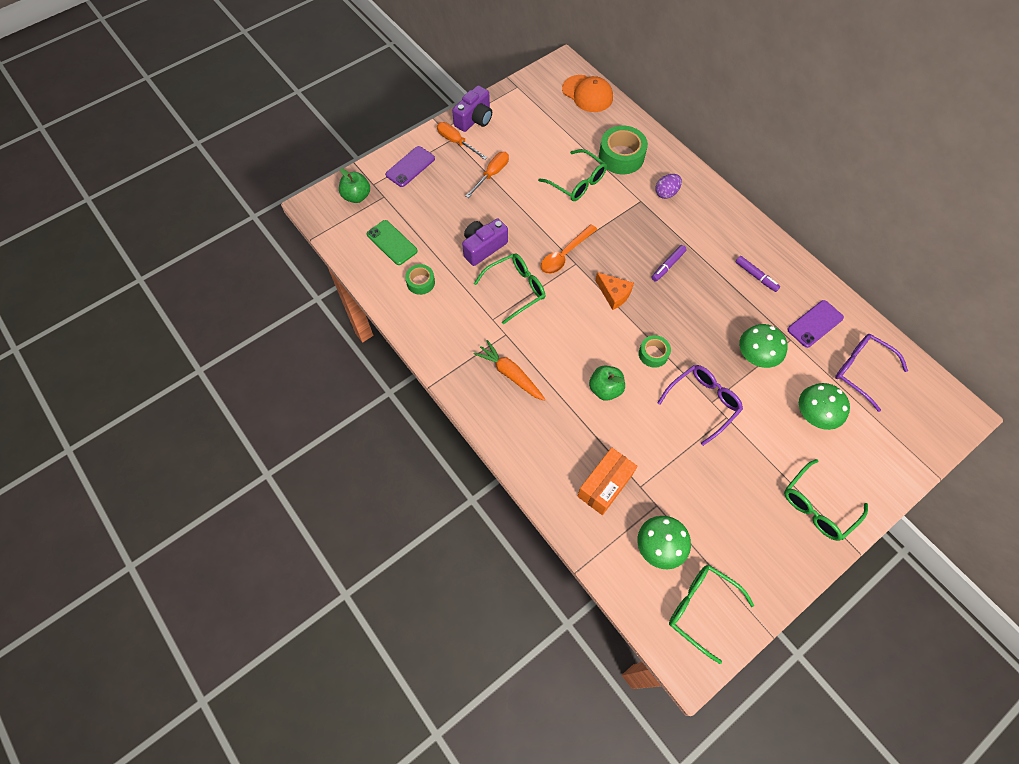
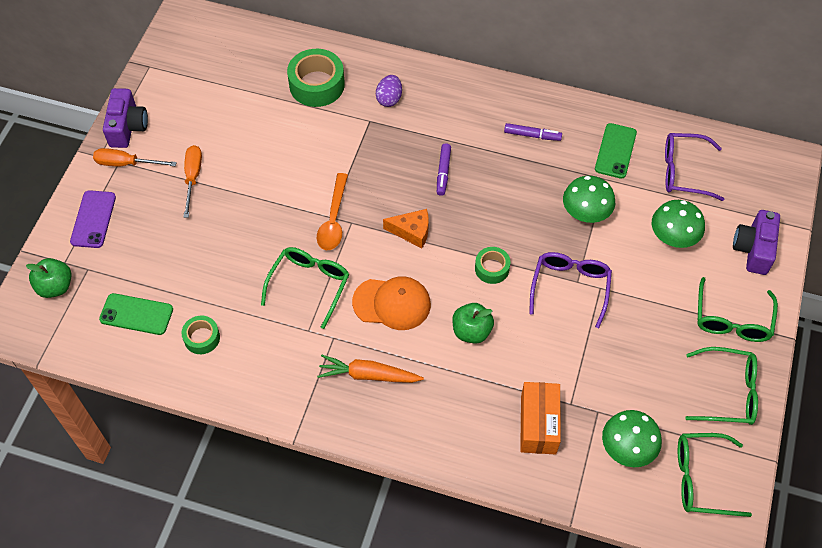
camera: 35 degrees left, 5 degrees down
(483, 247) = (242, 261): purple camera -> purple camera (753, 249)
(577, 182) = (291, 137): green glasses -> green glasses (728, 392)
(587, 94) = (232, 35): orange cap -> orange cap (392, 303)
(815, 324) = (615, 151): purple phone -> green phone

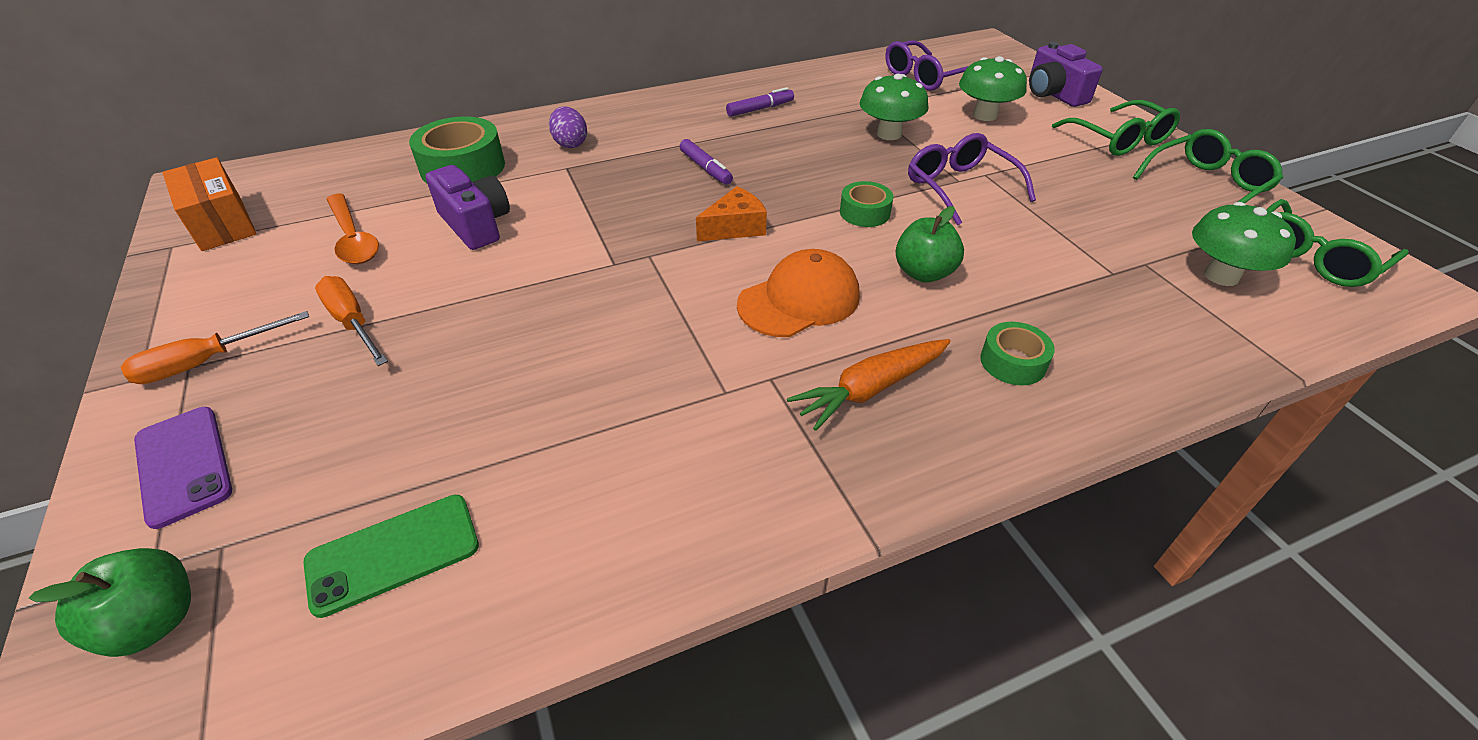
camera: 40 degrees left, 15 degrees down
(127, 127) = (176, 321): purple camera -> purple camera (476, 225)
(202, 338) = (561, 508): green tape -> green tape (1013, 362)
(309, 285) = (666, 342): green glasses -> none
(333, 219) = (622, 263): orange spoon -> orange spoon (353, 238)
(538, 424) = (1118, 310): orange box -> orange box (222, 223)
(615, 151) = (850, 88): green phone -> none

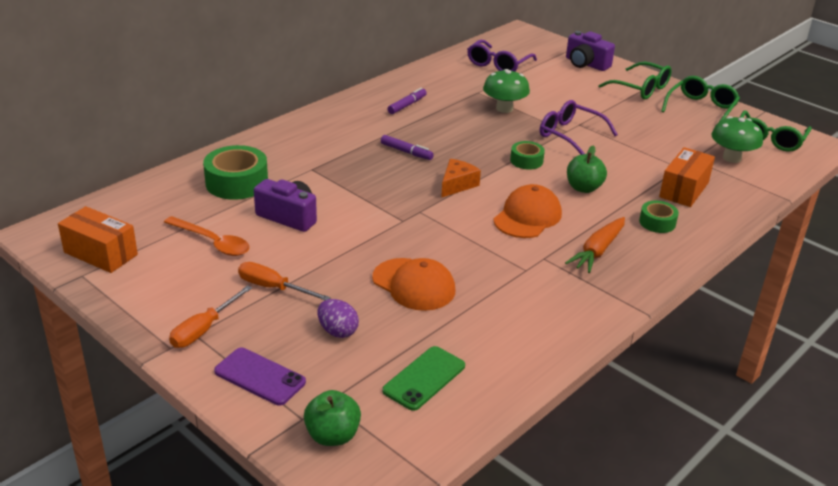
camera: 25 degrees left, 10 degrees down
(537, 370) = (414, 285): none -> orange cap
(570, 144) = (297, 152): purple egg -> purple egg (337, 331)
(985, 115) = (554, 85): green mushroom -> none
(1098, 313) = (684, 190): none -> orange box

